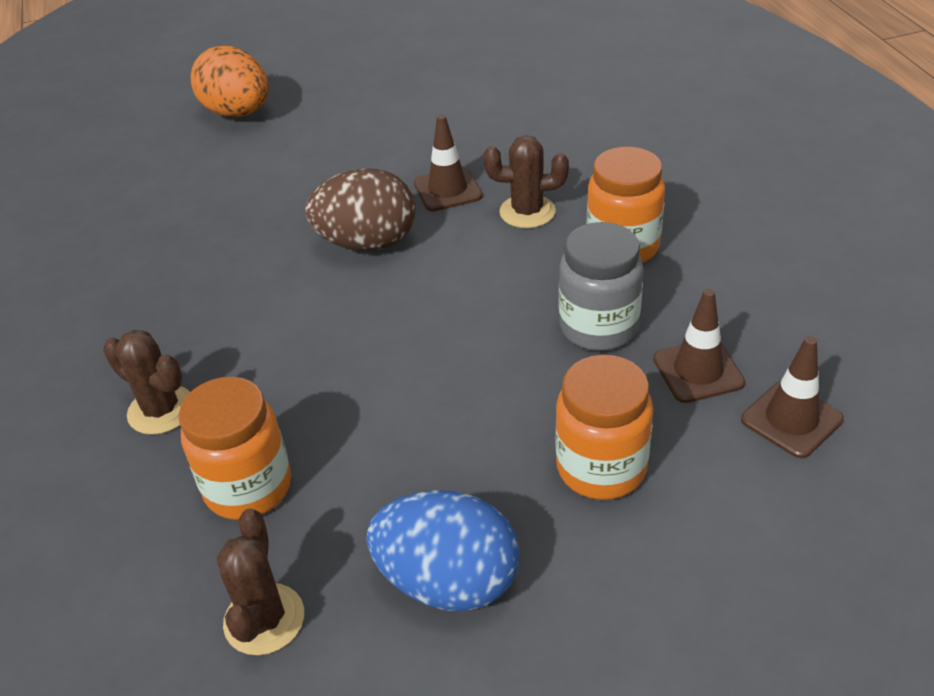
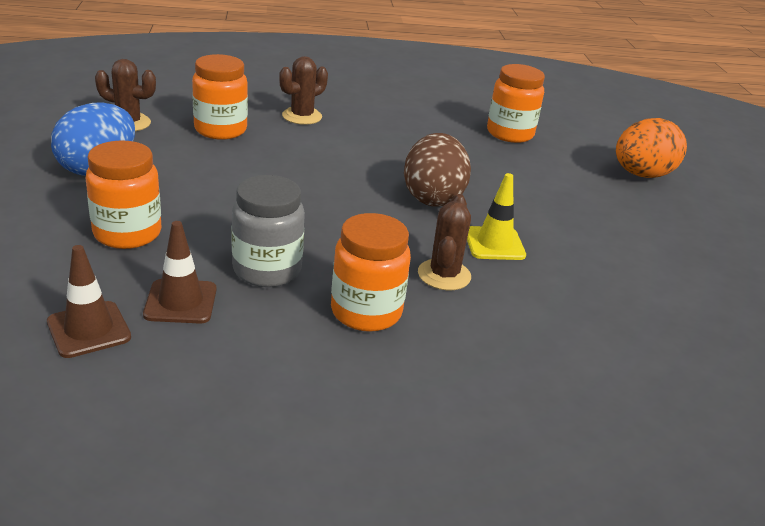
camera: 95 degrees right, 10 degrees down
(156, 208) = (510, 134): none -> orange jar
(447, 190) = (494, 244): brown traffic cone -> yellow traffic cone

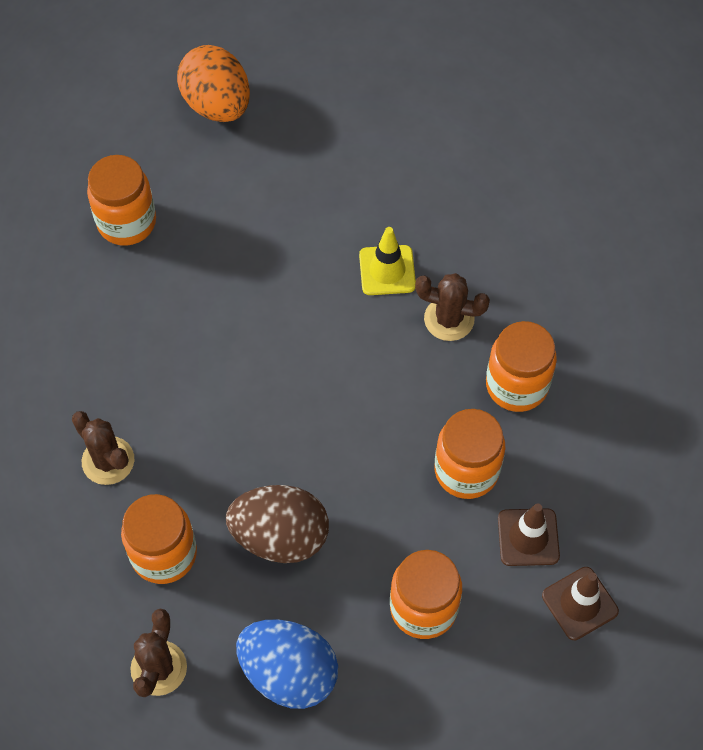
camera: 85 degrees left, 30 degrees up
(267, 270) = (466, 470): grey jar -> orange jar
(433, 197) = (302, 319): brown egg -> brown egg (280, 536)

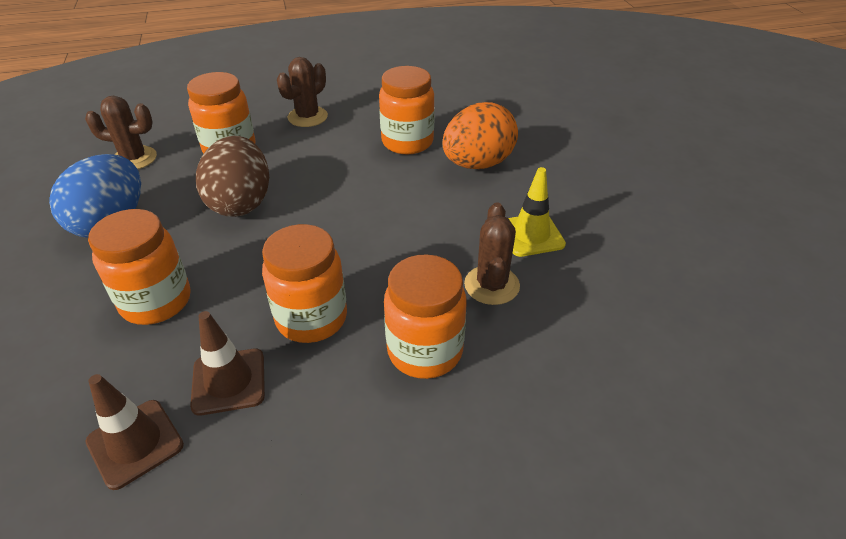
camera: 80 degrees right, 20 degrees down
(126, 222) = (512, 99): orange jar -> orange jar (407, 142)
(217, 105) = (646, 123): orange egg -> orange egg (477, 164)

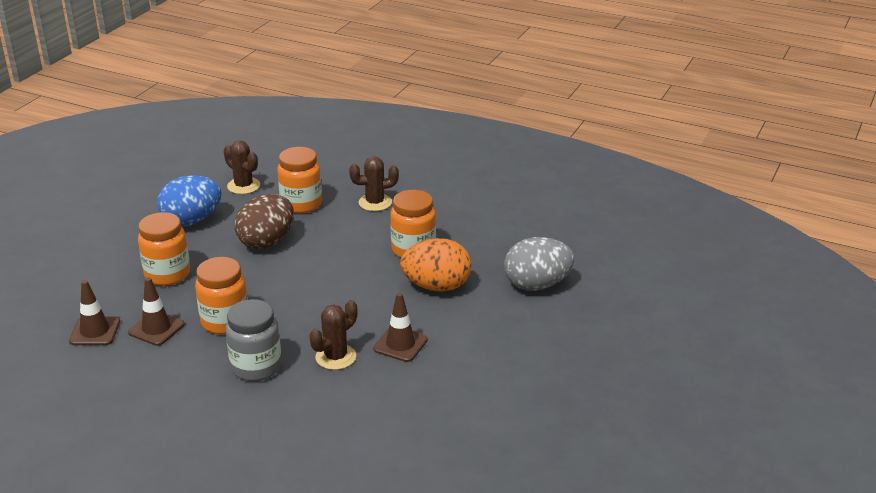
camera: 40 degrees right, 10 degrees down
(425, 351) = (256, 367): orange jar -> grey jar
(531, 235) = (400, 344): yellow traffic cone -> brown traffic cone
(554, 123) = (537, 285): none -> grey egg

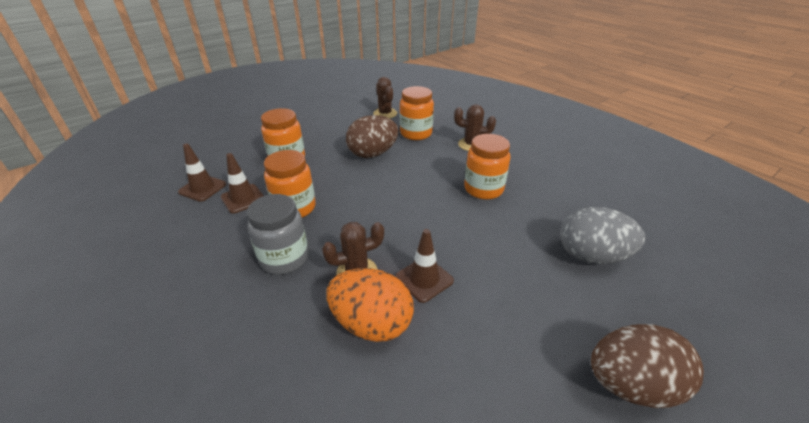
camera: 25 degrees right, 5 degrees up
(192, 221) = (334, 128): blue egg -> none
(436, 286) = (488, 228): orange egg -> orange egg (372, 323)
(587, 364) = (631, 384): none -> brown egg

